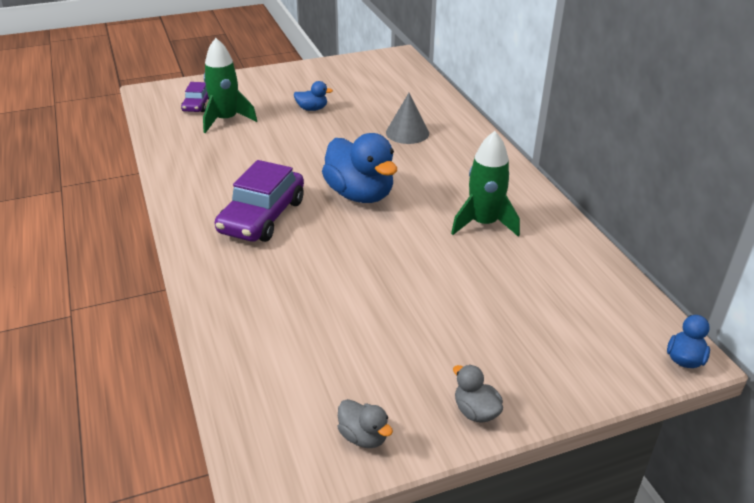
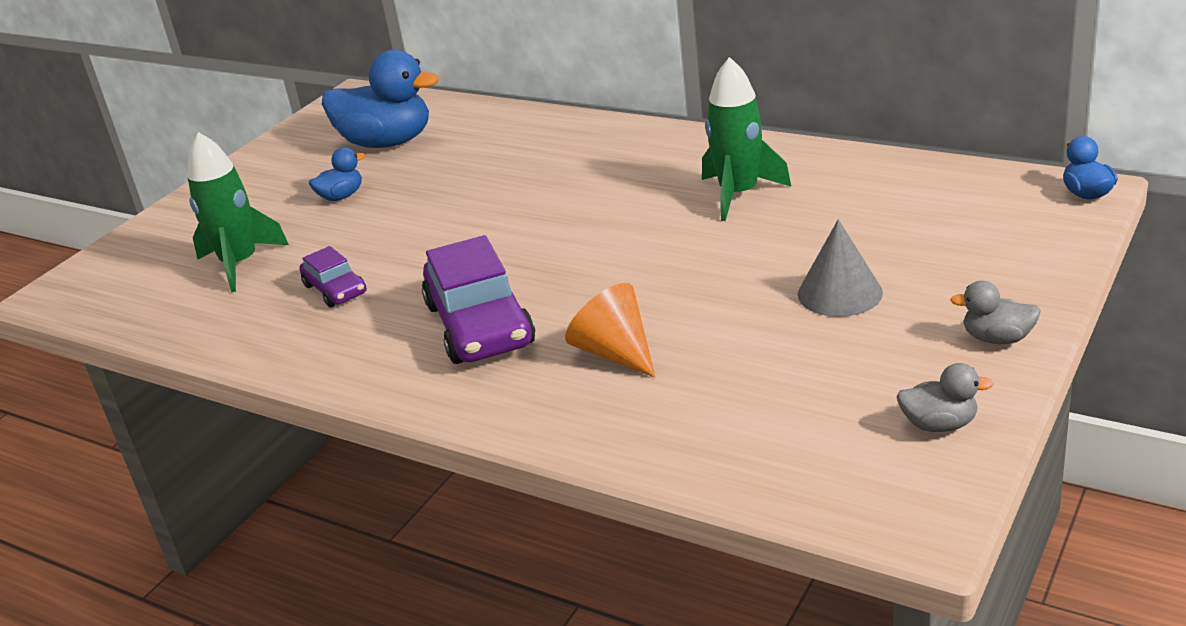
camera: 35 degrees left, 5 degrees down
(197, 105) = (163, 270): purple car -> purple car (335, 289)
(290, 274) = (615, 353): none -> orange cone
(360, 194) = (559, 242): blue duck -> blue duck (387, 143)
(407, 133) = (507, 161): grey cone -> grey cone (839, 293)

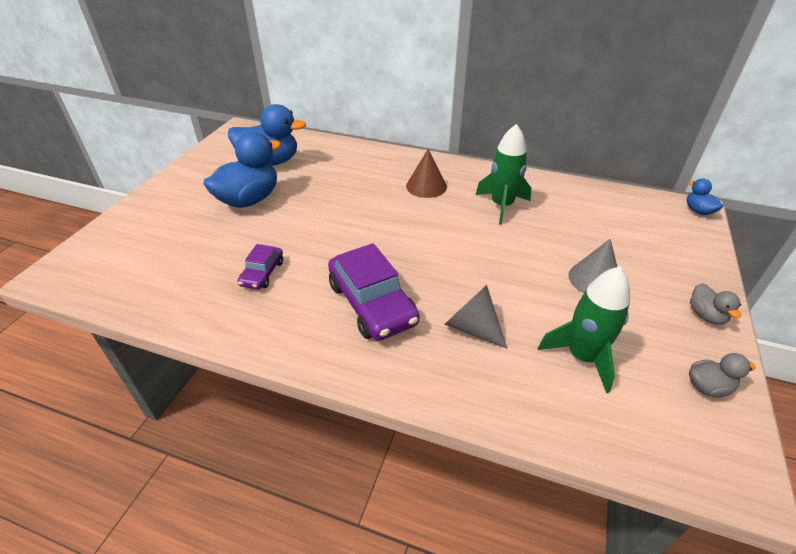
camera: 15 degrees left, 10 degrees up
(240, 264) = (189, 251): green rocket -> green rocket (582, 356)
(335, 289) = (262, 273): purple car -> purple car turned 60 degrees clockwise
(341, 196) = (249, 200): blue duck -> blue duck, size x2.13
(615, 353) = (472, 327): orange cone -> grey cone
(625, 170) = (426, 186): none -> brown cone
(997, 339) = (706, 315): grey duck -> grey duck turned 105 degrees counterclockwise

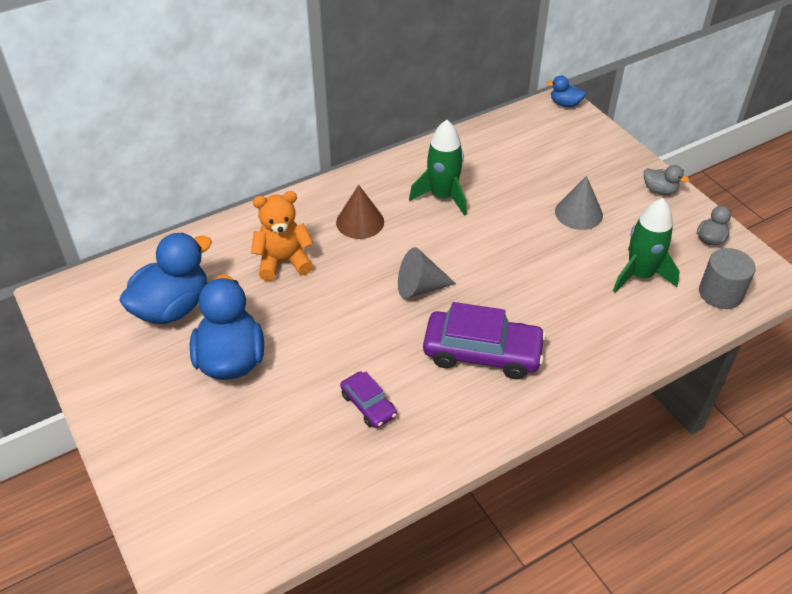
camera: 50 degrees left, 5 degrees up
(352, 177) = (283, 262): none -> orange teddy bear
(472, 327) = (563, 311): grey cone -> grey cone (419, 287)
(648, 435) = (720, 293): none -> grey cylinder

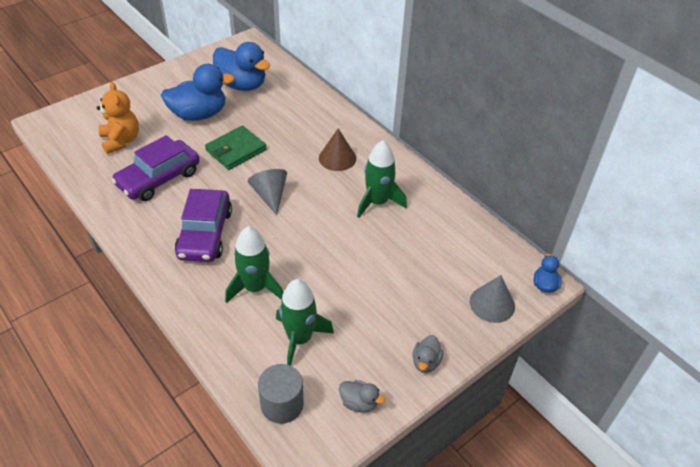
camera: 80 degrees right, 0 degrees up
(283, 262) = (289, 125): orange teddy bear -> orange teddy bear (121, 141)
(324, 318) = (236, 150): none -> green wallet
(368, 405) = (159, 178): purple car -> purple car, size x1.89
(571, 308) = (255, 288): none -> green rocket
(578, 213) = (376, 294): grey cone -> grey cone (492, 303)

